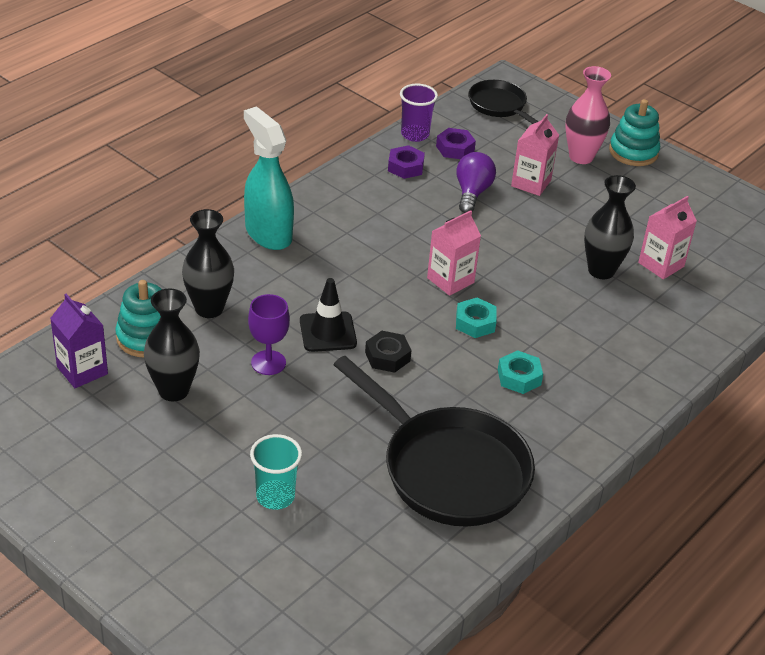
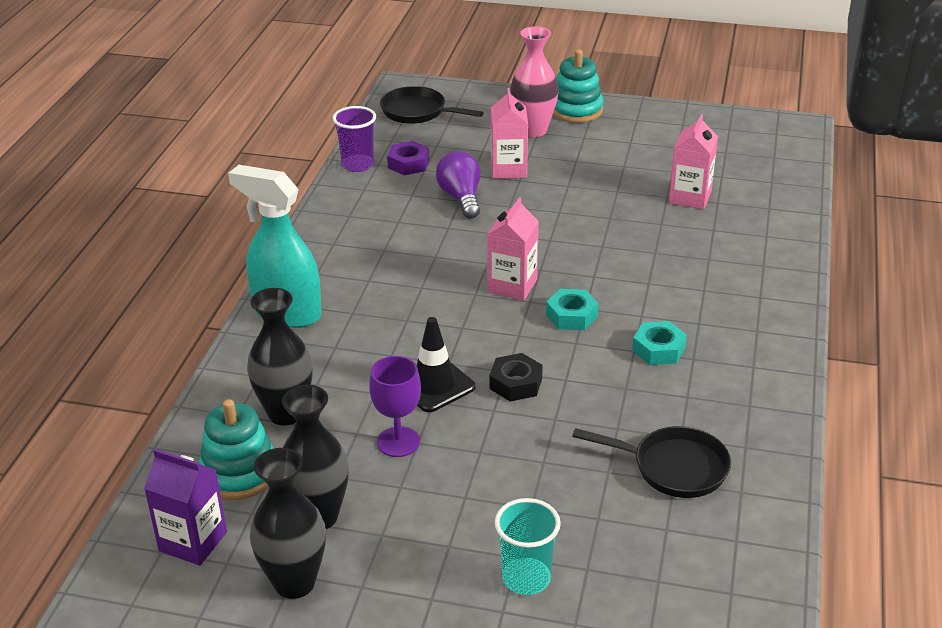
camera: 25 degrees left, 5 degrees down
(405, 167) = (374, 197): purple nut -> none
(448, 469) = (673, 468): black pan -> black pan, size x0.54
(601, 270) = (643, 222): black vase -> black vase (294, 583)

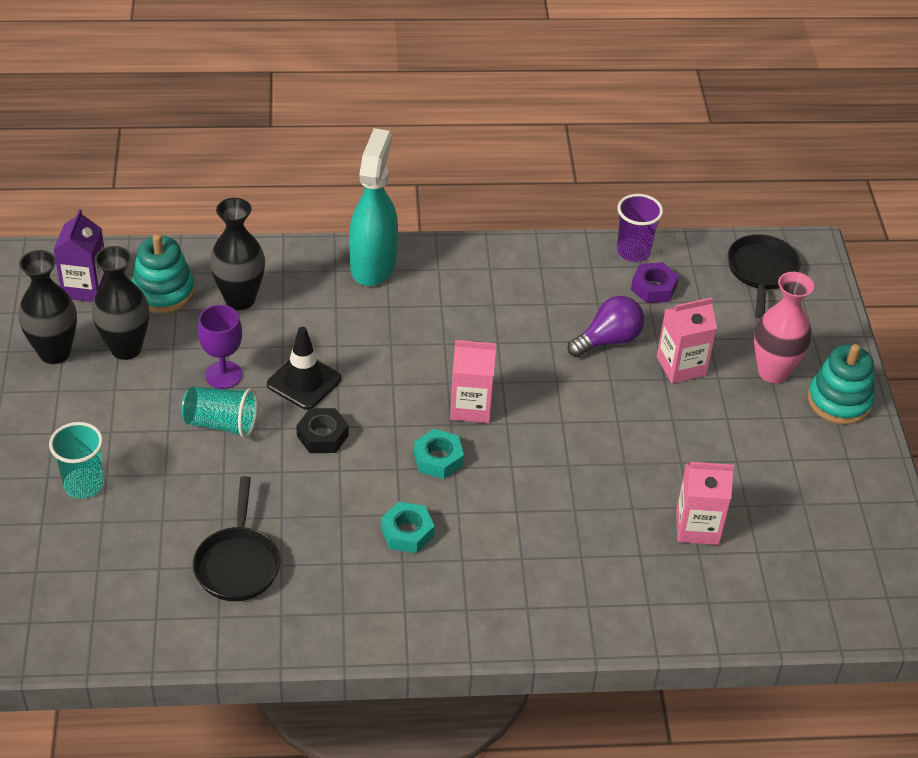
camera: 70 degrees right, 10 degrees up
(471, 453) = (221, 423): none -> turquoise cup

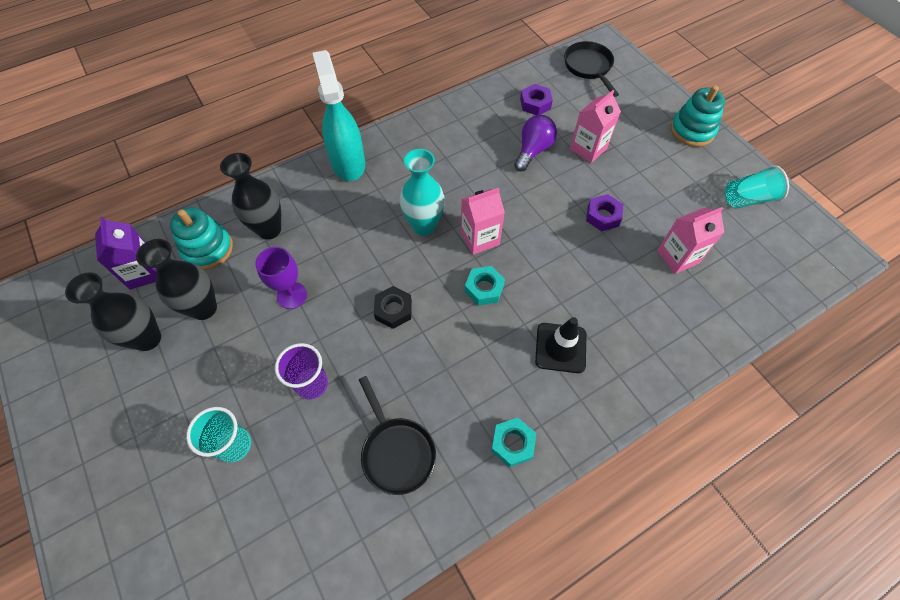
camera: 25 degrees left, 15 degrees up
(221, 423) = (313, 336): turquoise cup -> turquoise cup (747, 199)
(304, 382) = (354, 273): black traffic cone -> black traffic cone (560, 348)
(407, 532) = (501, 358): turquoise nut -> turquoise nut (512, 443)
(415, 367) = (424, 226): none -> turquoise vase
(633, 252) = (507, 85): purple cup -> purple cup (312, 384)
(639, 446) = (603, 216): none -> purple nut
(773, 372) = (642, 128): pink vase -> none

